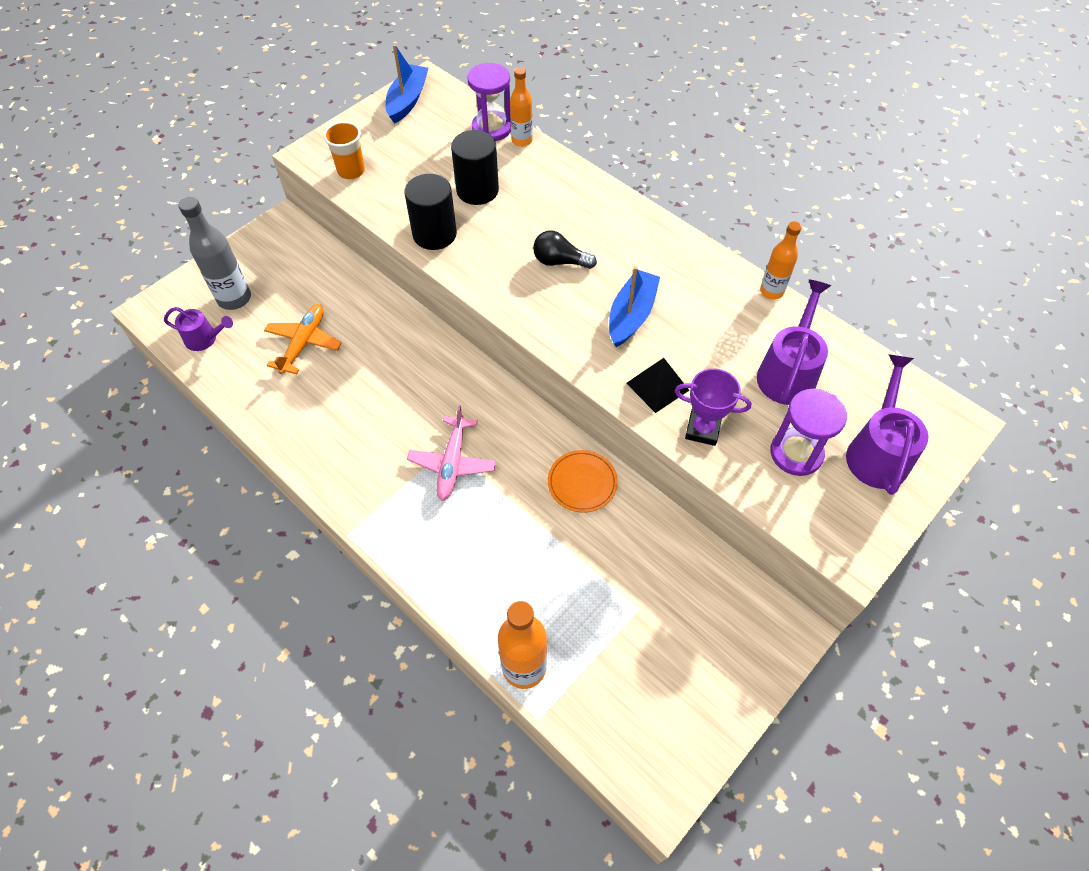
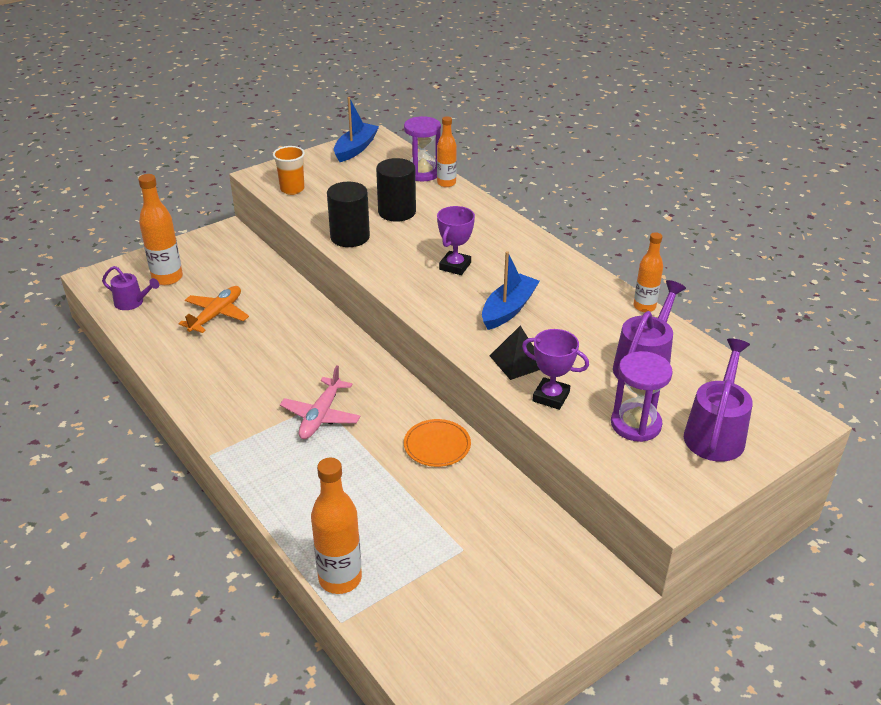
camera: 10 degrees right, 20 degrees down
(234, 298) = (167, 278): grey bottle -> orange bottle
(560, 261) = (455, 266): black light bulb -> purple trophy

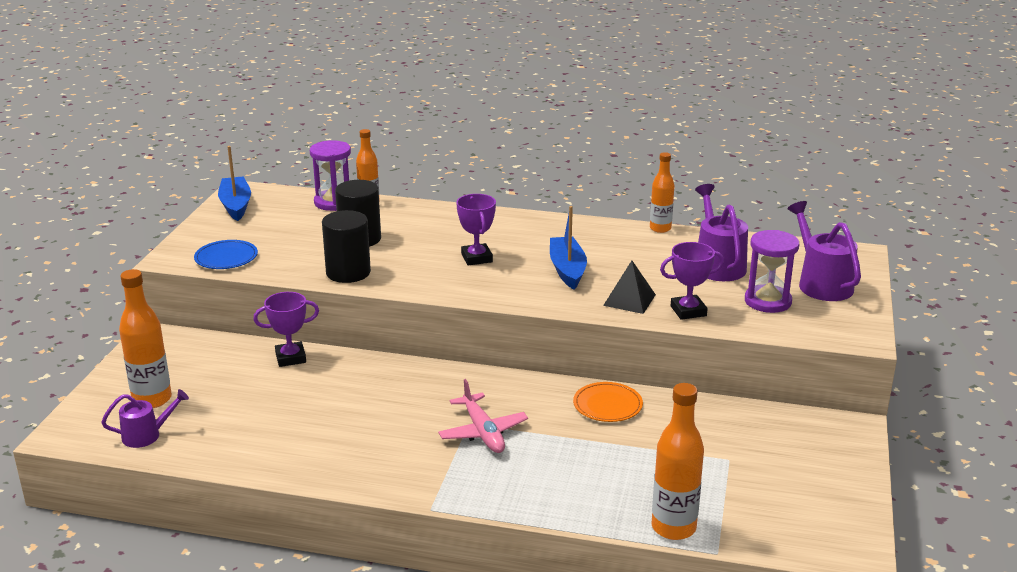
camera: 40 degrees left, 10 degrees down
(216, 315) = (258, 406): orange plane -> none
(281, 288) = (290, 358): none -> purple trophy
(292, 189) = (226, 258): orange cup -> blue plate

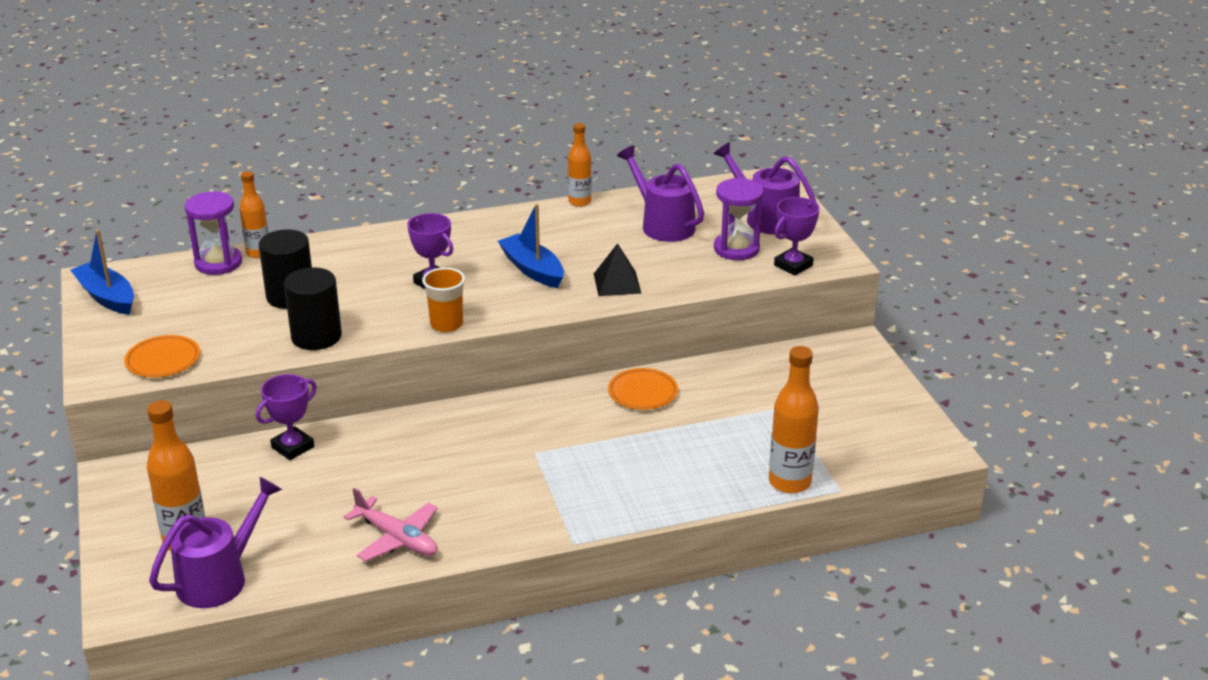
camera: 30 degrees left, 5 degrees up
(147, 435) = (220, 578): purple watering can -> purple watering can, size x1.63
(226, 258) = (163, 360): blue plate -> orange plate
(455, 292) = (446, 324): none -> orange cup
(483, 432) = (554, 456): pink plane -> pink plane (396, 538)
(688, 311) = (678, 279): purple trophy -> purple trophy (793, 265)

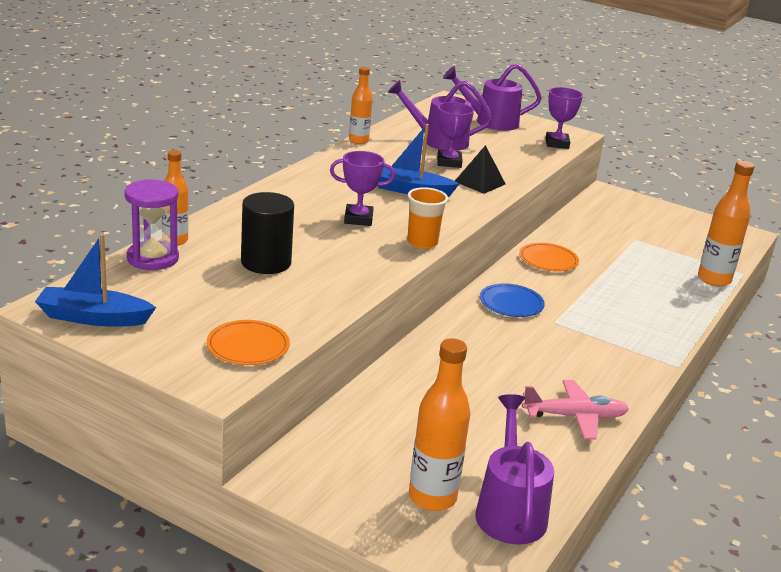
camera: 45 degrees left, 5 degrees down
(293, 447) = (388, 390): purple trophy -> purple trophy (449, 162)
(316, 336) = (343, 283): black cylinder -> none
(526, 419) = (511, 303): none -> blue plate
(736, 249) = (508, 143): purple hourglass -> none

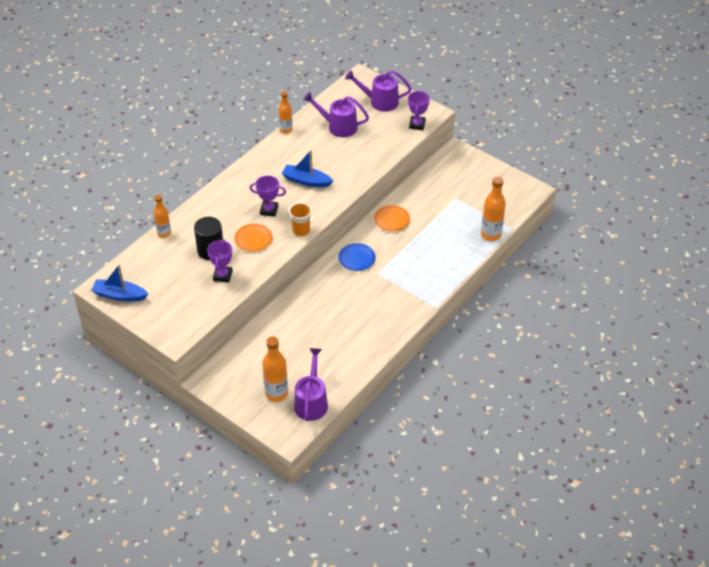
camera: 10 degrees right, 20 degrees up
(152, 258) = (151, 249): purple hourglass -> none
(248, 346) = (192, 315): orange plate -> orange plate (253, 239)
(449, 162) = (338, 150): purple trophy -> purple trophy (223, 275)
(480, 182) = (352, 171): black pyramid -> none
(574, 417) = (364, 344): pink plane -> none

